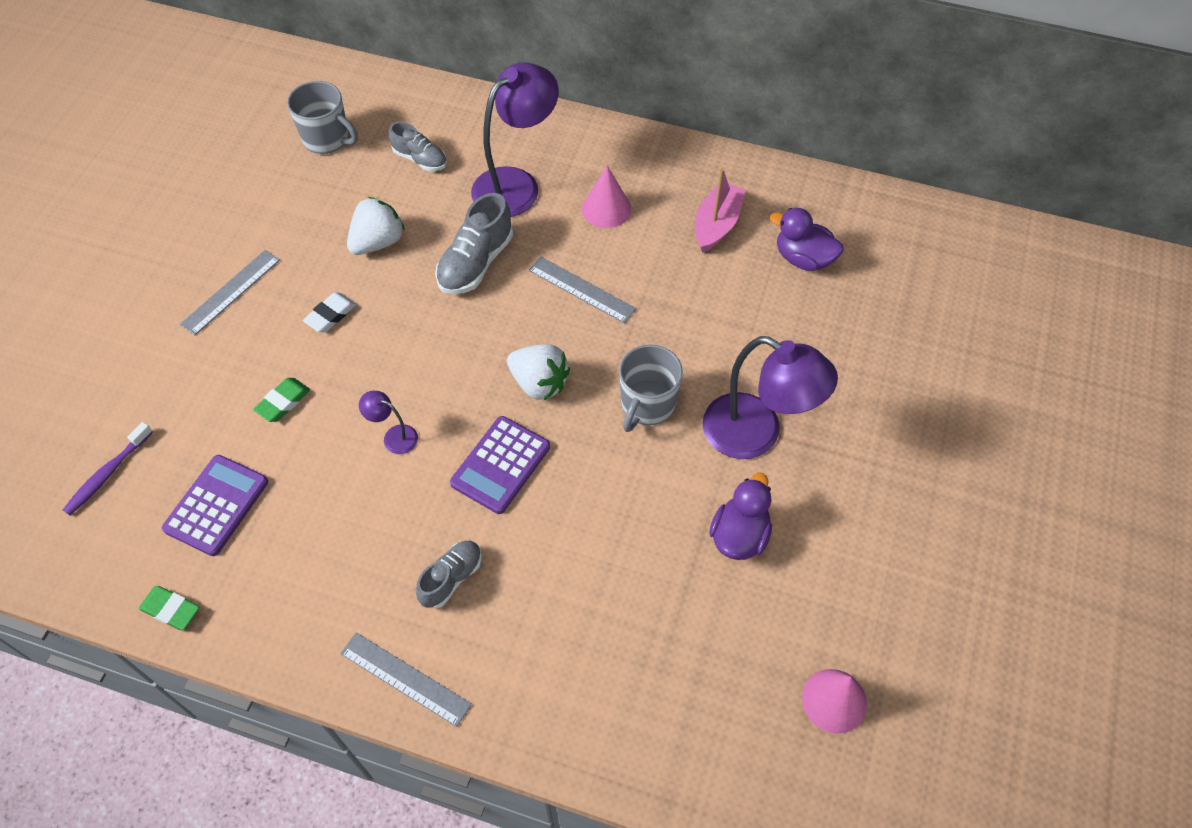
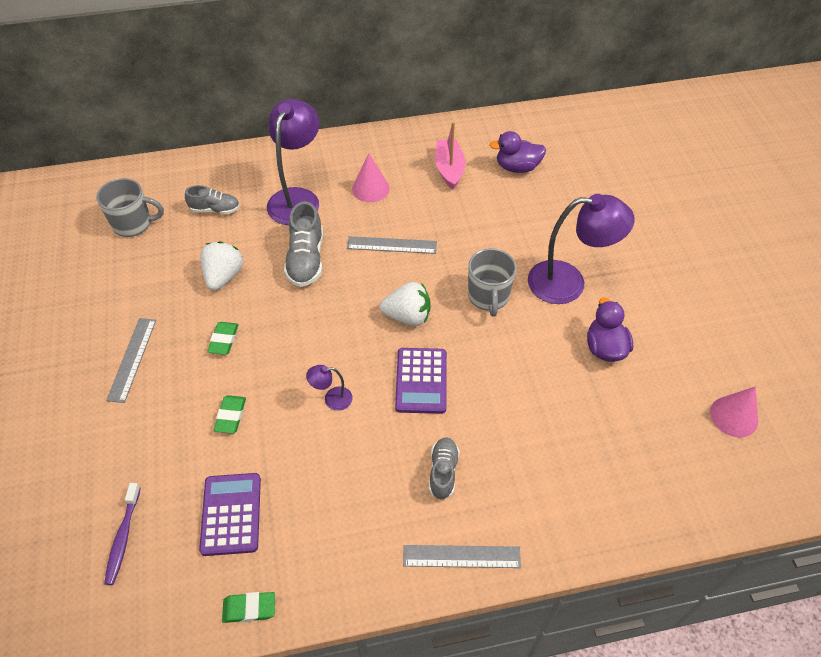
camera: 30 degrees left, 5 degrees down
(330, 315) = (224, 340): white eraser -> green eraser

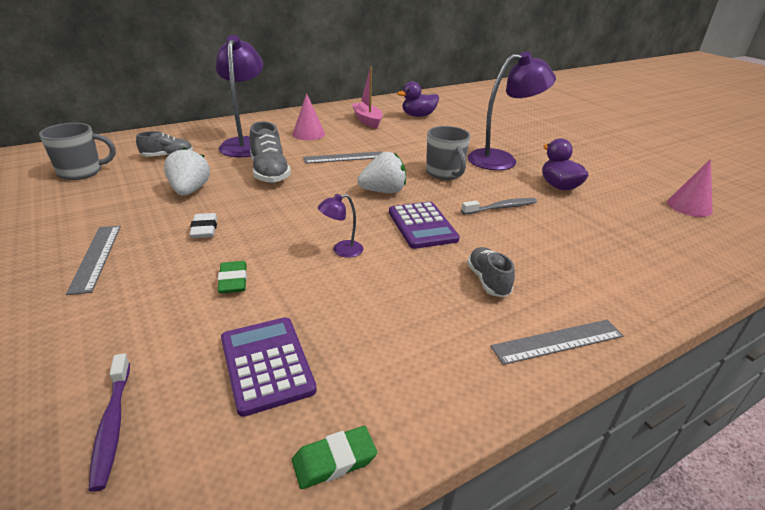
camera: 20 degrees left, 20 degrees down
(224, 340) = (204, 229): green eraser -> white eraser
(516, 371) = (501, 208): none -> grey toothbrush

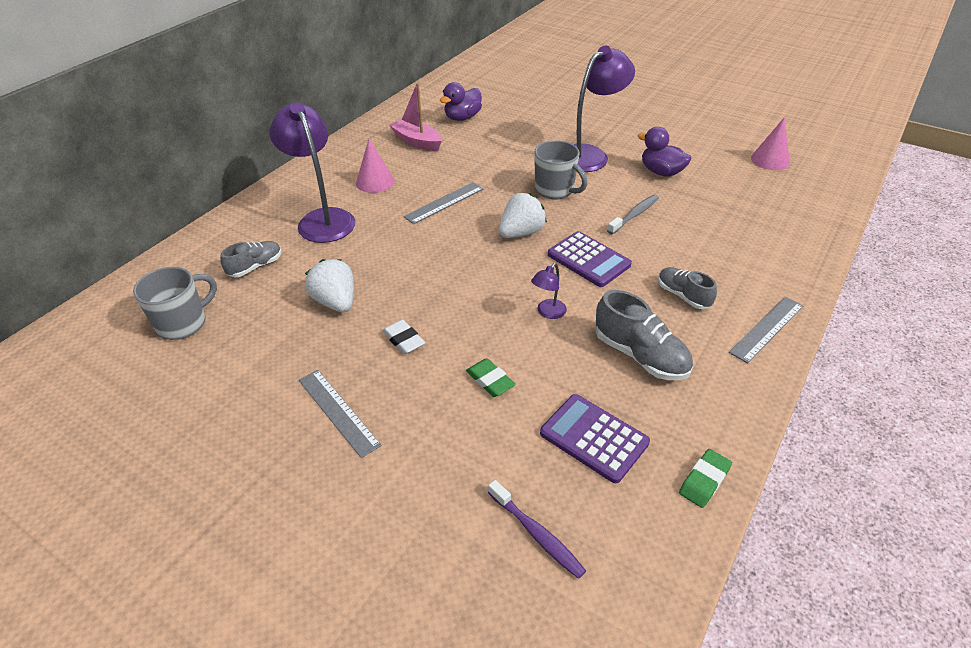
camera: 25 degrees left, 10 degrees up
(270, 173) = (391, 249): grey shoe -> grey shoe (640, 355)

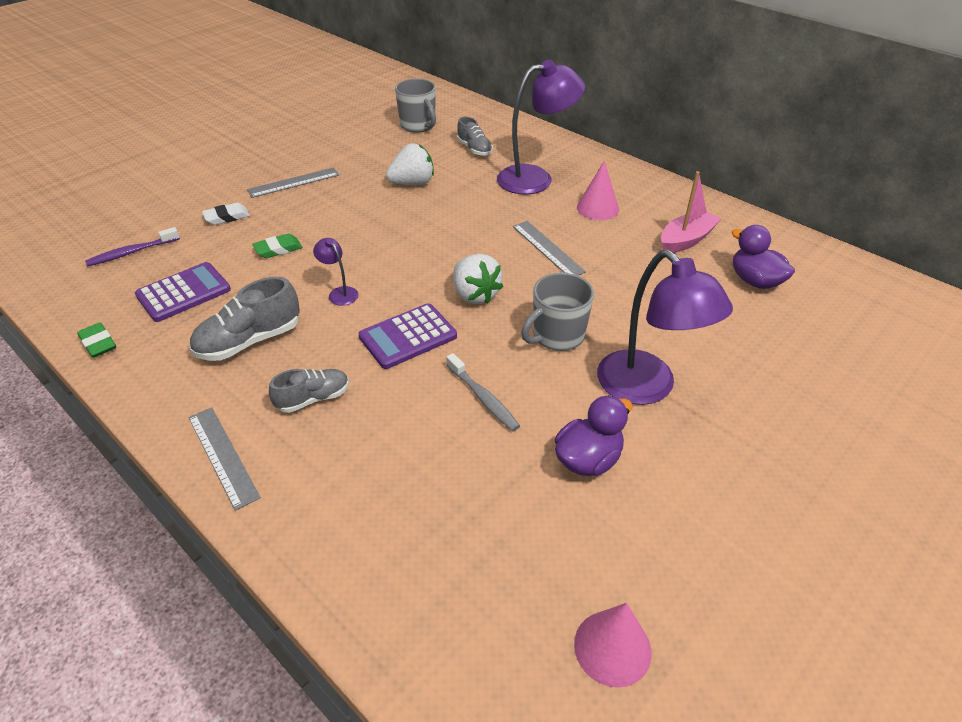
camera: 100 degrees right, 0 degrees up
(403, 340) = (349, 212): white eraser -> white eraser (227, 217)

